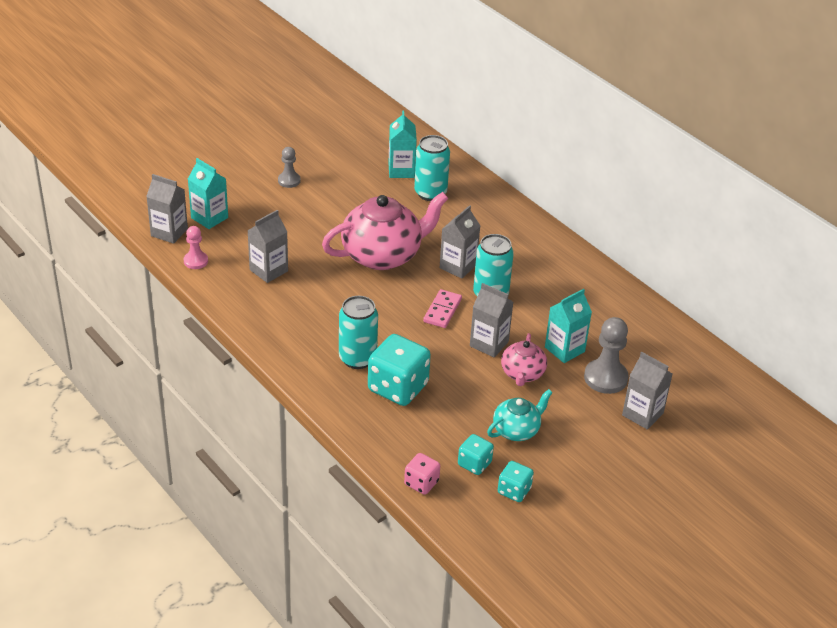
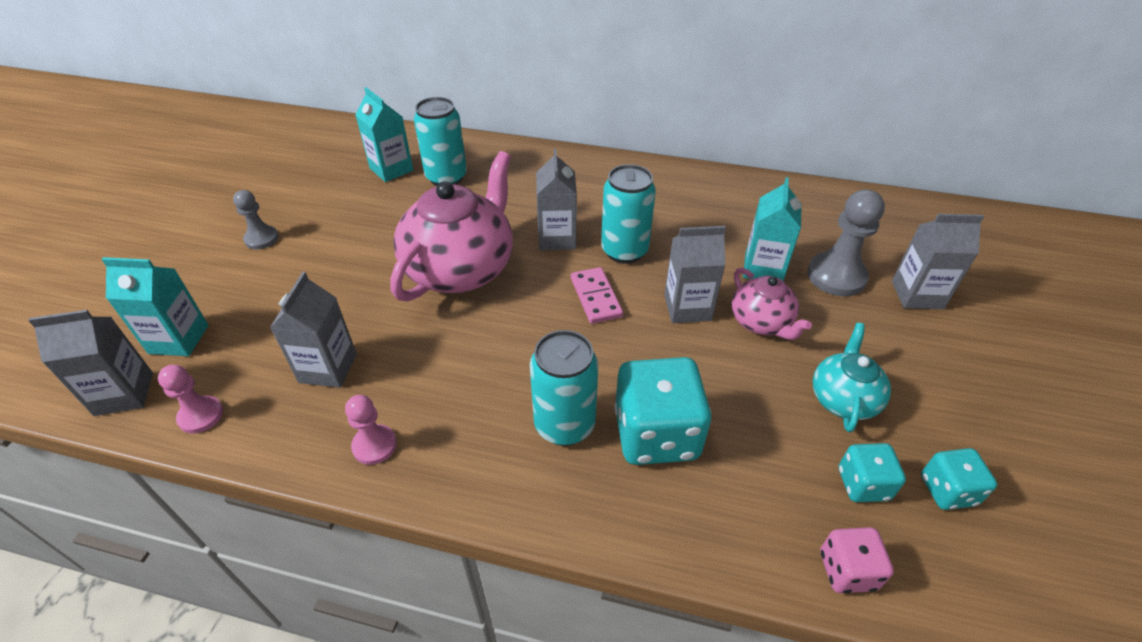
camera: 35 degrees left, 5 degrees up
(261, 317) = (374, 445): none -> pink pawn

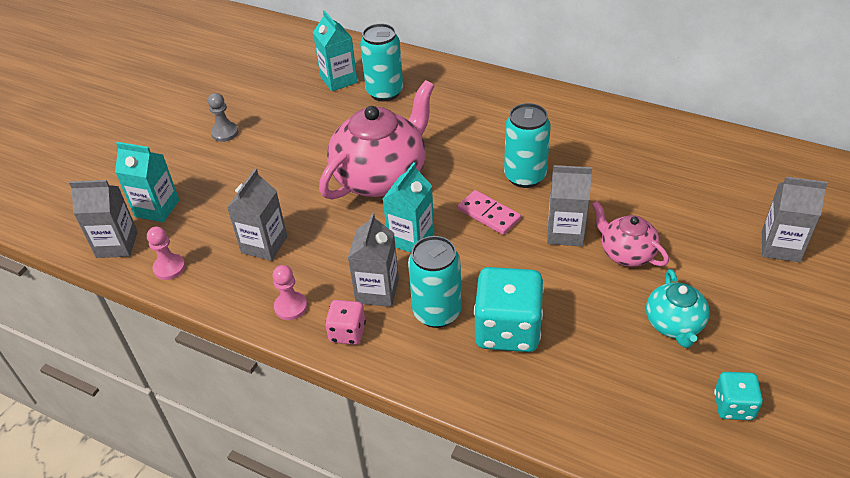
camera: 15 degrees right, 0 degrees up
(557, 238) = (468, 158): grey carton -> grey carton (377, 291)
(596, 297) = (489, 214): pink domino -> pink domino turned 45 degrees counterclockwise
(761, 322) = (626, 253): pink teapot -> pink teapot turned 150 degrees clockwise
(763, 268) = (645, 206): turquoise carton -> turquoise carton (411, 238)
(836, 276) = (710, 221): grey pawn -> none
(843, 399) = (674, 324): turquoise teapot -> turquoise teapot turned 150 degrees clockwise
(847, 570) = (625, 447): pink dice -> pink dice (347, 332)
(863, 484) = (664, 391): turquoise dice -> none

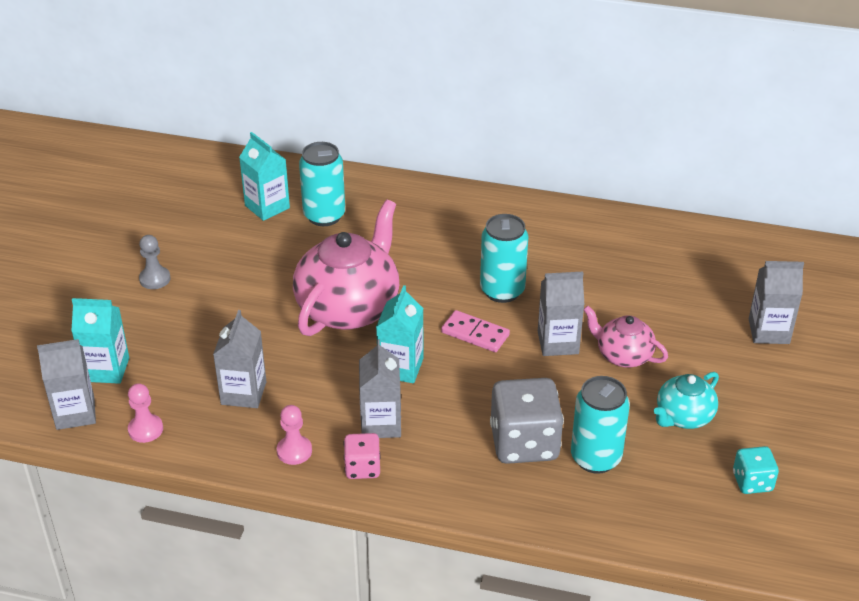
camera: 15 degrees left, 5 degrees down
(437, 312) = (449, 436): turquoise can -> turquoise can (595, 458)
(507, 329) = (524, 443): turquoise dice -> grey dice
(674, 324) = (683, 417): turquoise teapot -> turquoise teapot turned 60 degrees clockwise

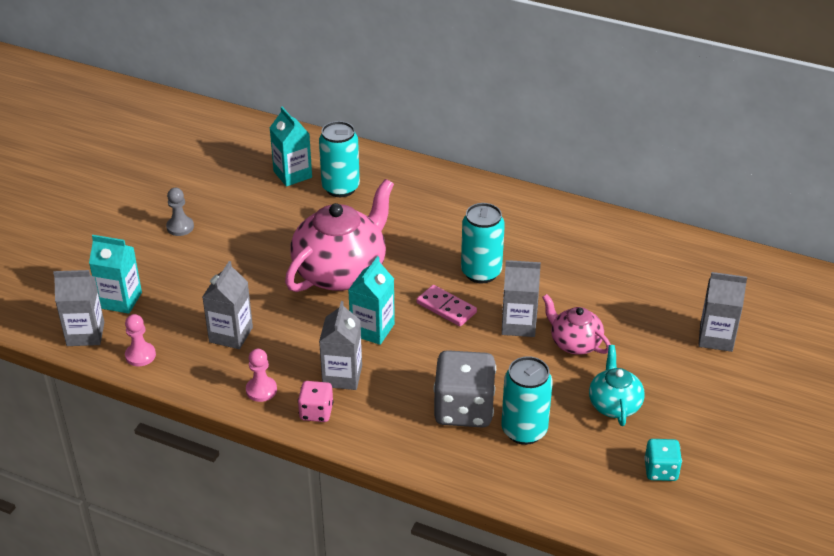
camera: 10 degrees right, 0 degrees up
(683, 417) = (614, 404): turquoise teapot -> turquoise teapot turned 120 degrees clockwise

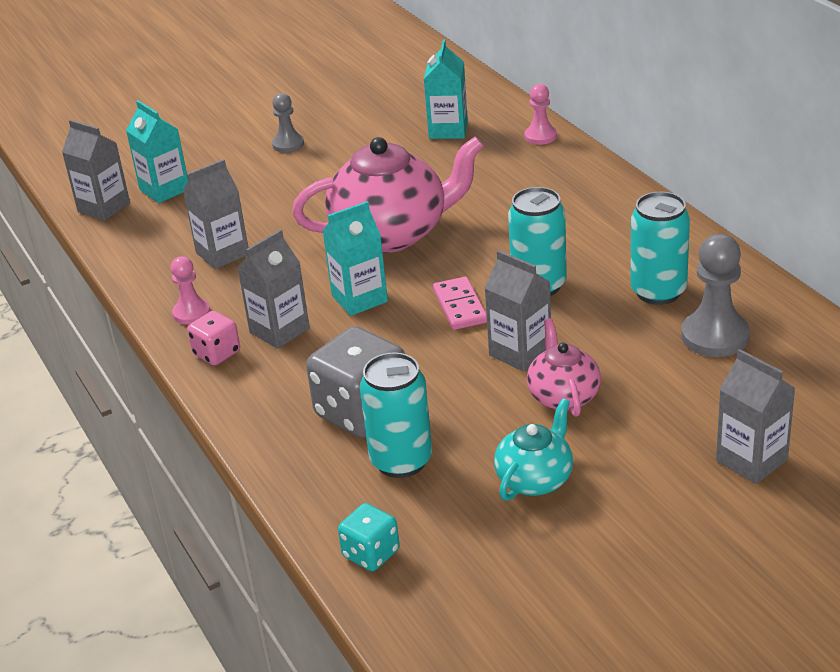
camera: 40 degrees right, 5 degrees down
(140, 355) = (126, 242): pink pawn -> pink pawn (540, 136)
(340, 188) = (482, 156): turquoise can -> turquoise can (658, 292)
(620, 266) = (715, 336): none -> grey pawn
(660, 470) = (509, 574): turquoise dice -> turquoise dice (371, 554)

